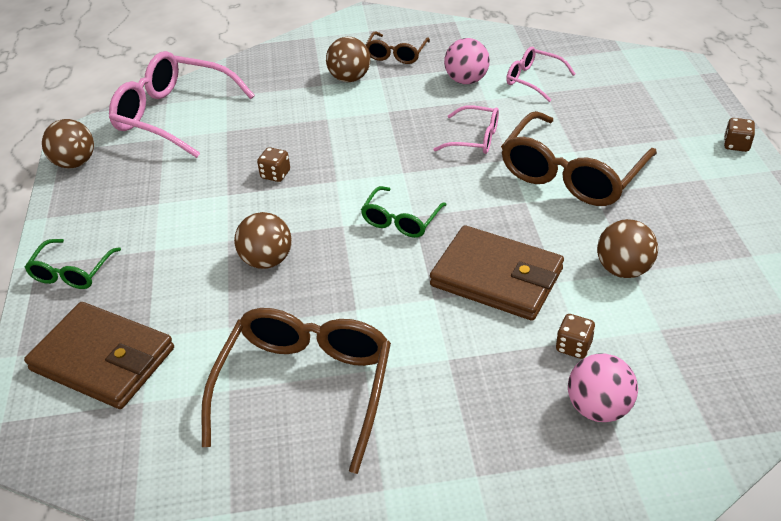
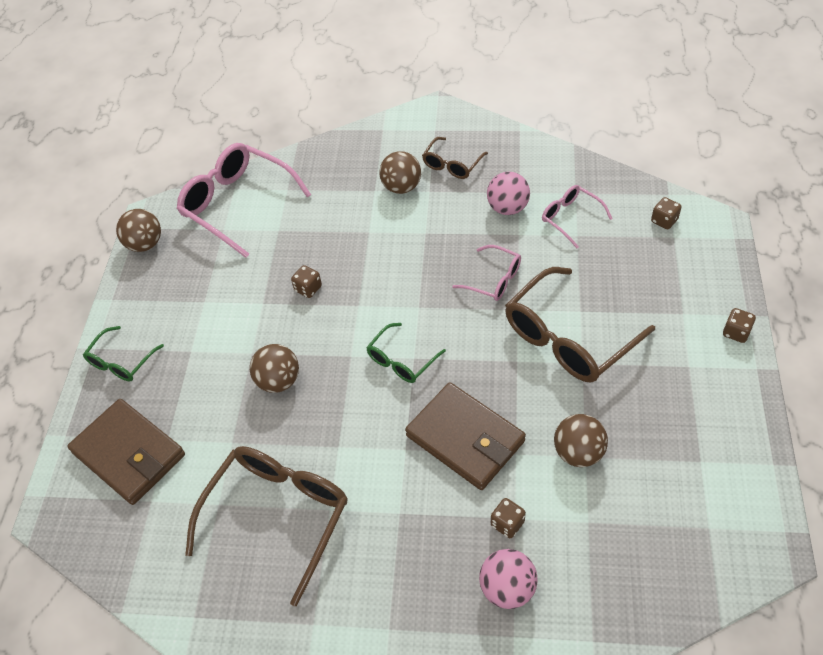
camera: 15 degrees right, 10 degrees up
(626, 69) = (664, 221): none -> brown dice

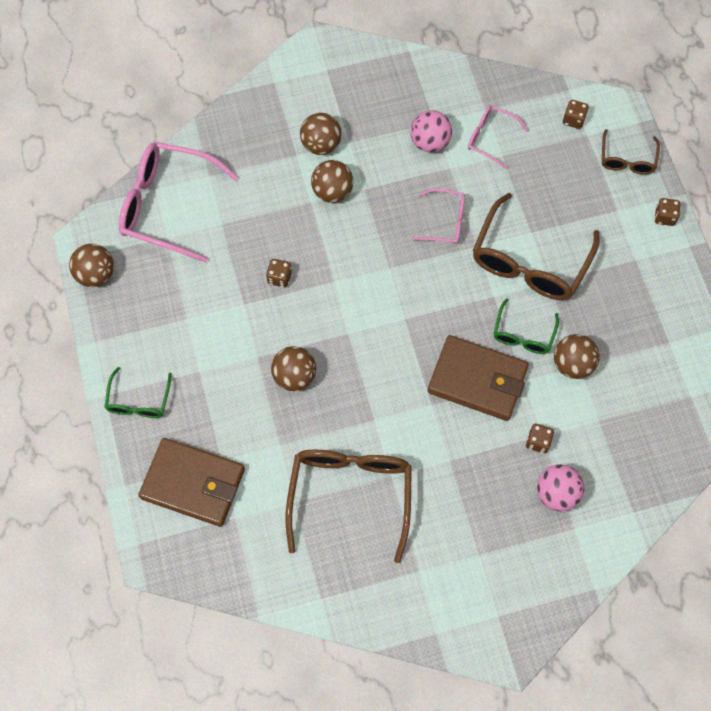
camera: 25 degrees left, 15 degrees up
(394, 228) = (332, 191): none -> brown ball
(401, 361) = (395, 325): green glasses -> green glasses (523, 335)
(452, 165) = (359, 107): brown glasses -> brown glasses (627, 160)

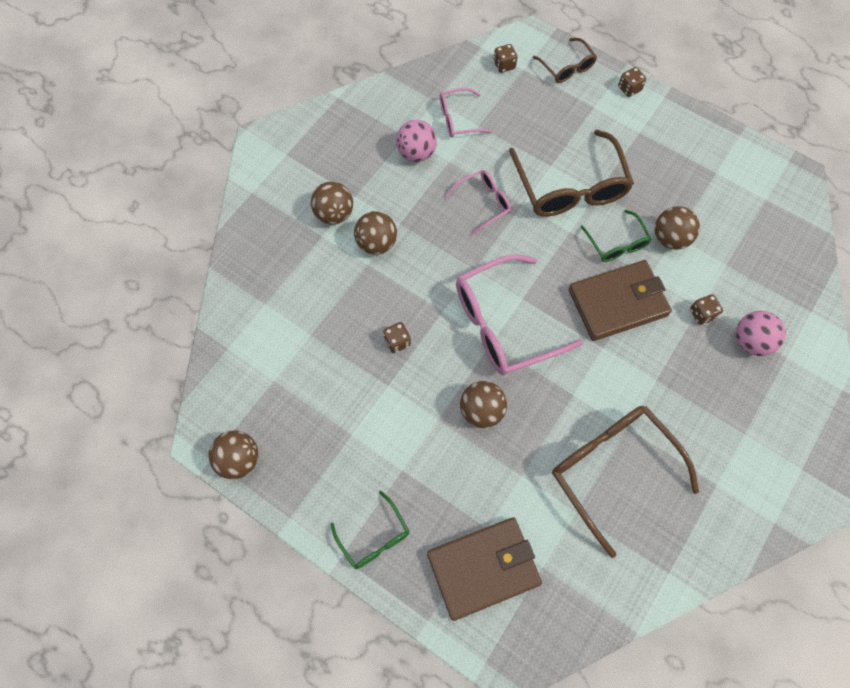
camera: 40 degrees left, 0 degrees up
(167, 205) = (250, 354): pink glasses -> pink glasses (503, 324)

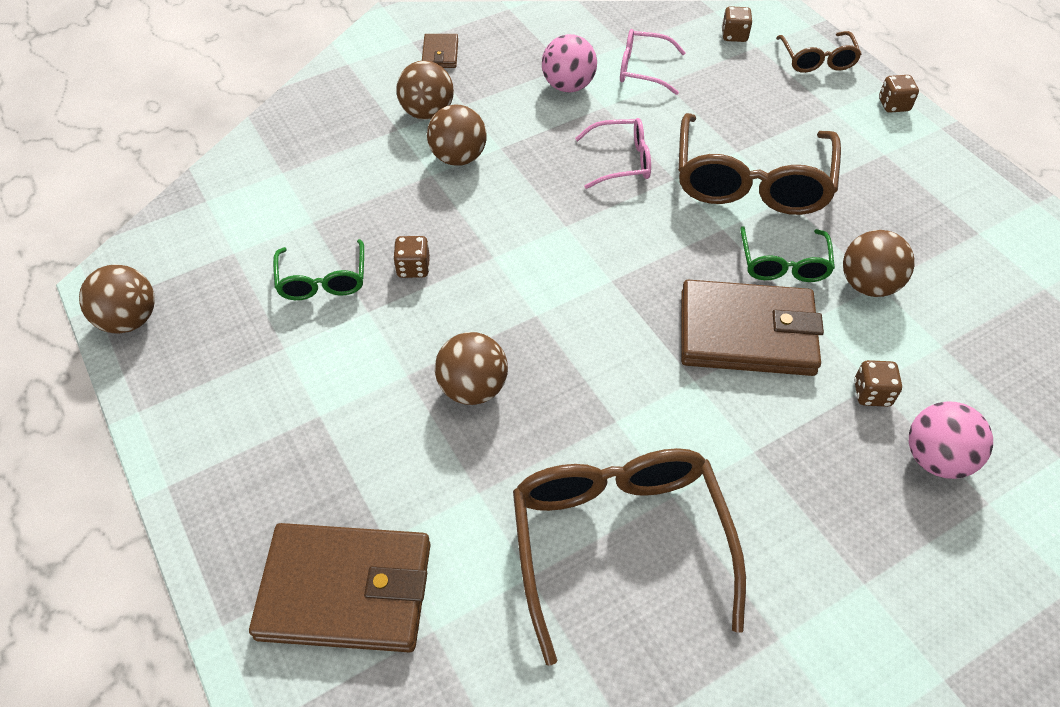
camera: 25 degrees right, 15 degrees down
(313, 158) = (440, 54): none -> brown wallet
(374, 537) = (226, 482): green glasses -> green glasses (322, 281)
(503, 324) = (566, 299): pink glasses -> none

